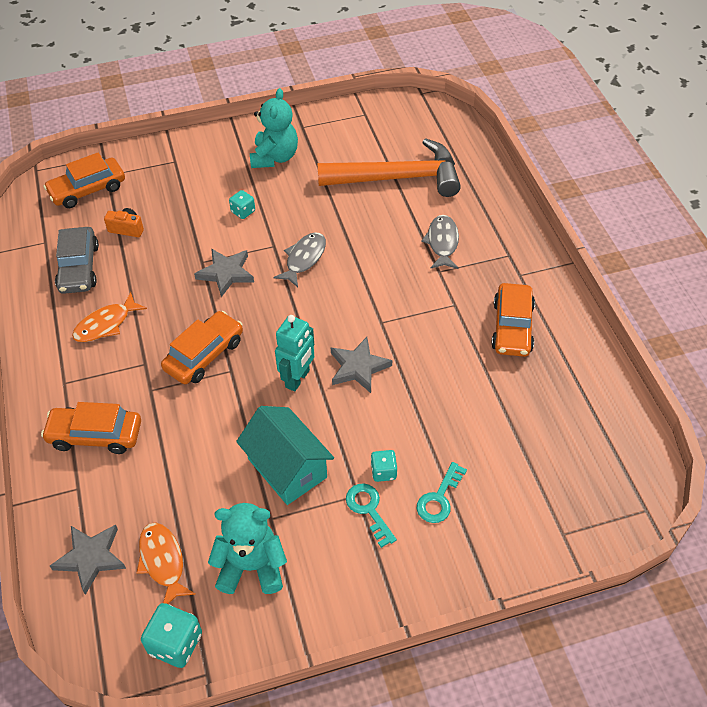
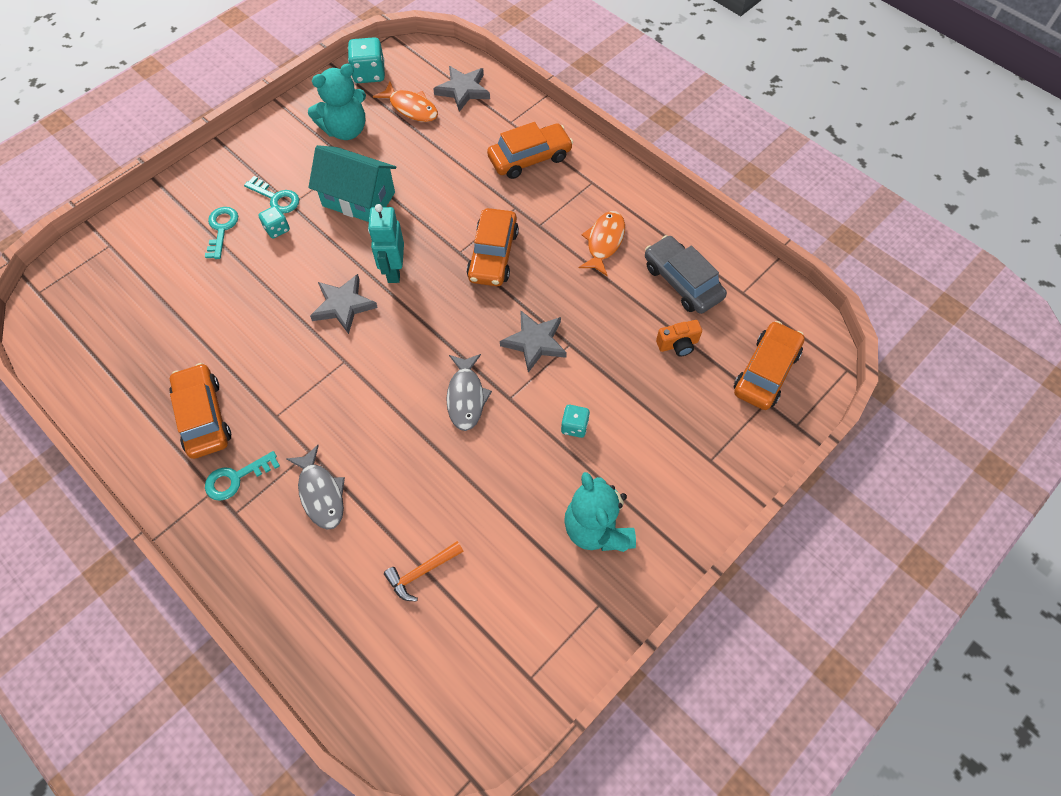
camera: 150 degrees right, 10 degrees up
(397, 178) = (422, 572): orange hammer -> orange hammer, size x0.40
(500, 275) = (236, 478): none -> turquoise key

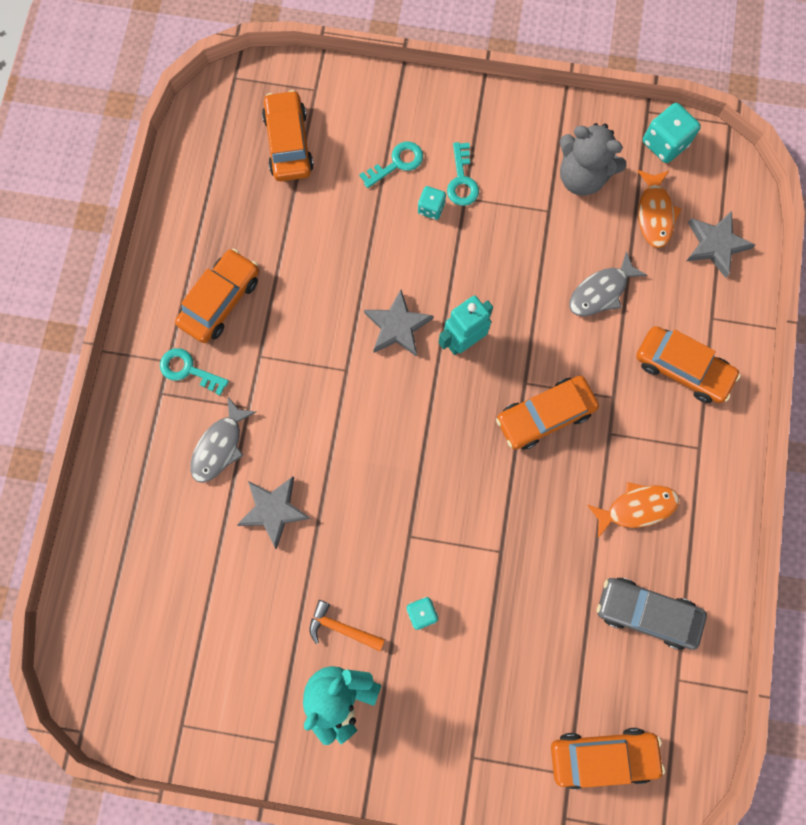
camera: 55 degrees right, 15 degrees up
(130, 288) = (288, 143): none -> orange car
(346, 130) = (582, 177): turquoise teddy bear -> grey teddy bear
(359, 199) = (515, 251): turquoise house -> none
(422, 572) = (209, 577): orange hammer -> orange hammer (342, 628)
(466, 397) = (384, 498): grey fish -> grey fish (601, 291)
(535, 342) = (480, 519): grey star -> grey star (274, 510)
(678, 344) = (572, 652): orange camera -> none
(682, 282) = (646, 612): grey car -> grey car turned 90 degrees counterclockwise

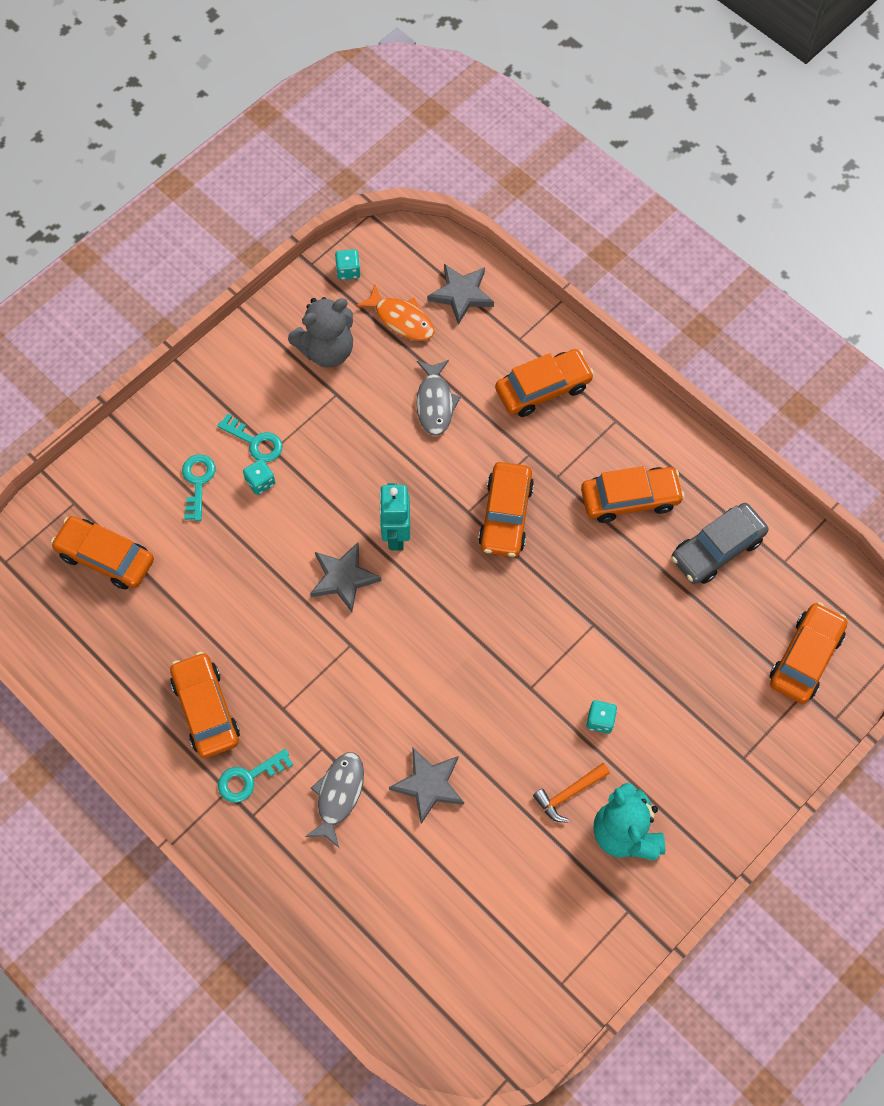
camera: 55 degrees left, 10 degrees down
(220, 446) = (338, 795): grey fish -> grey fish turned 135 degrees counterclockwise
(636, 507) = (630, 499): orange fish -> orange car
(664, 143) = (348, 271): turquoise dice -> turquoise dice, size x0.61

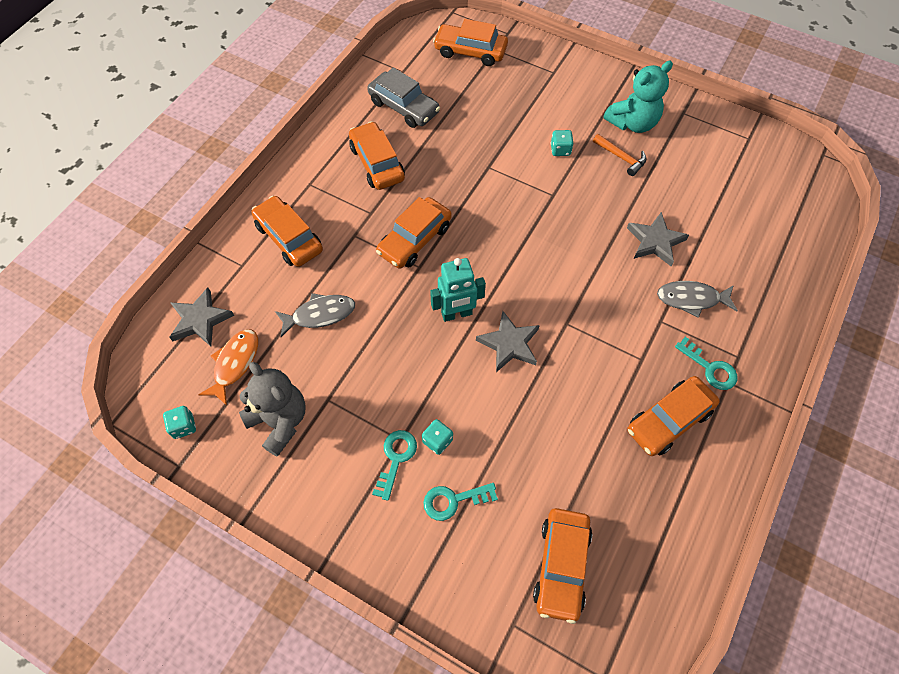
camera: 105 degrees left, 5 degrees down
(505, 515) = (414, 239): orange car -> orange car turned 135 degrees clockwise

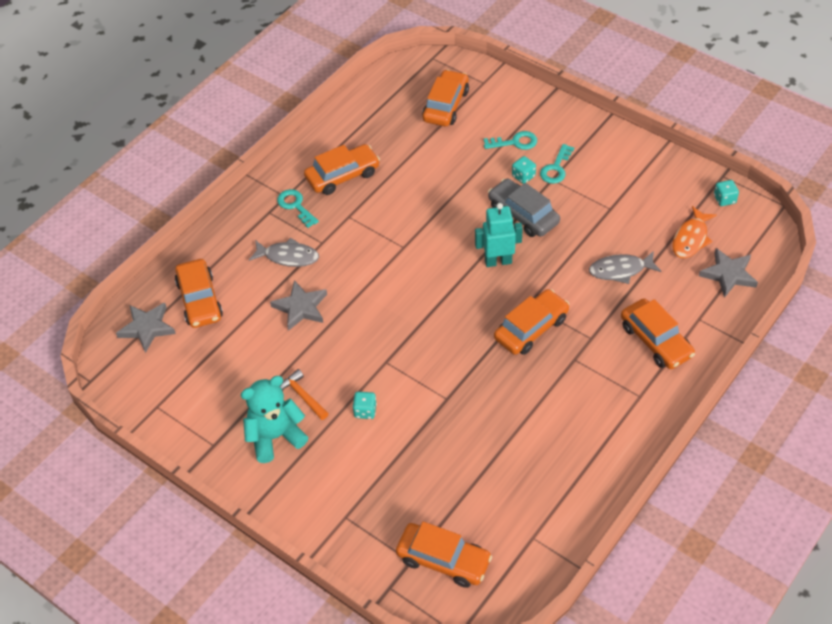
camera: 170 degrees left, 10 degrees down
(280, 421) = (647, 197): grey teddy bear -> none
(377, 163) = (567, 413): orange car -> orange car (199, 300)
(404, 107) = (534, 483): grey car -> grey car (523, 214)
(509, 344) = (456, 235): grey star -> grey star (147, 328)

